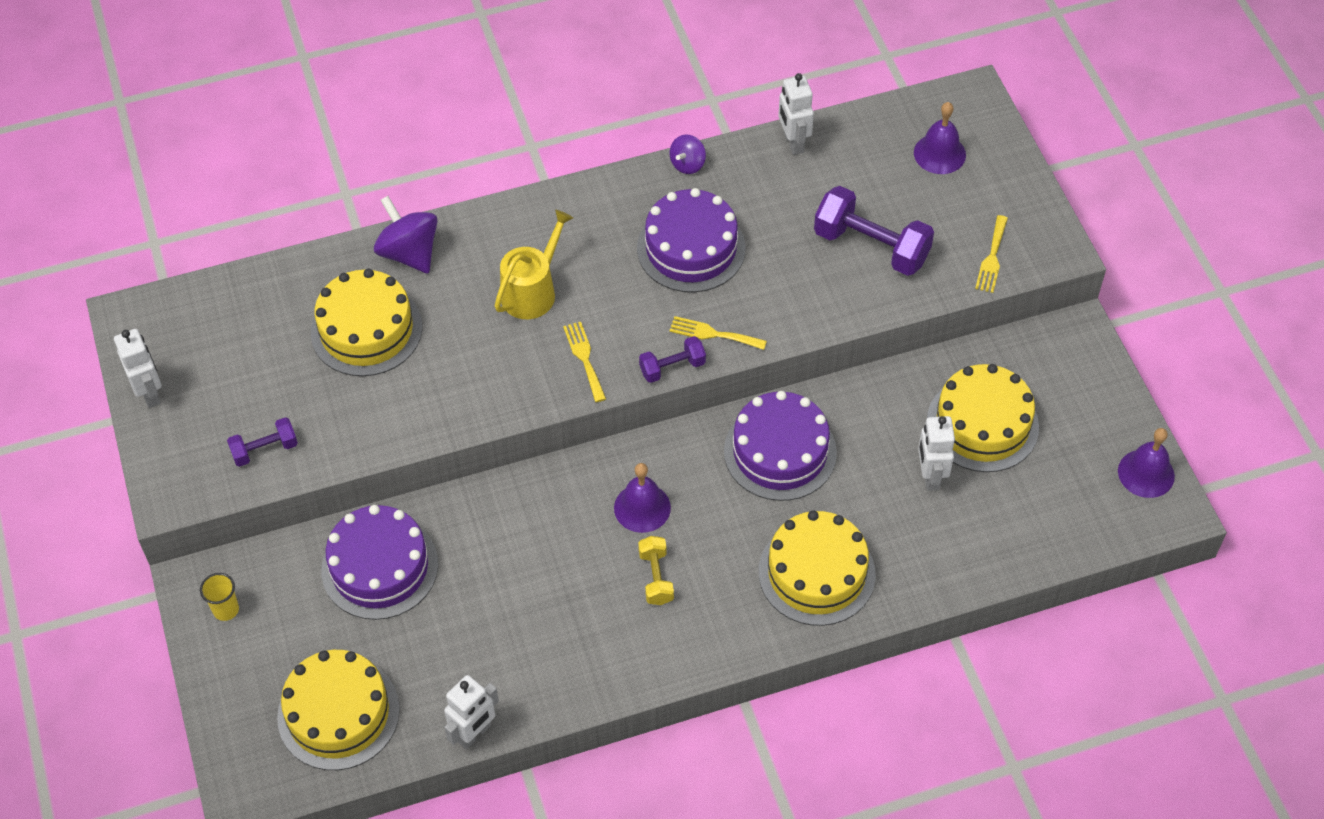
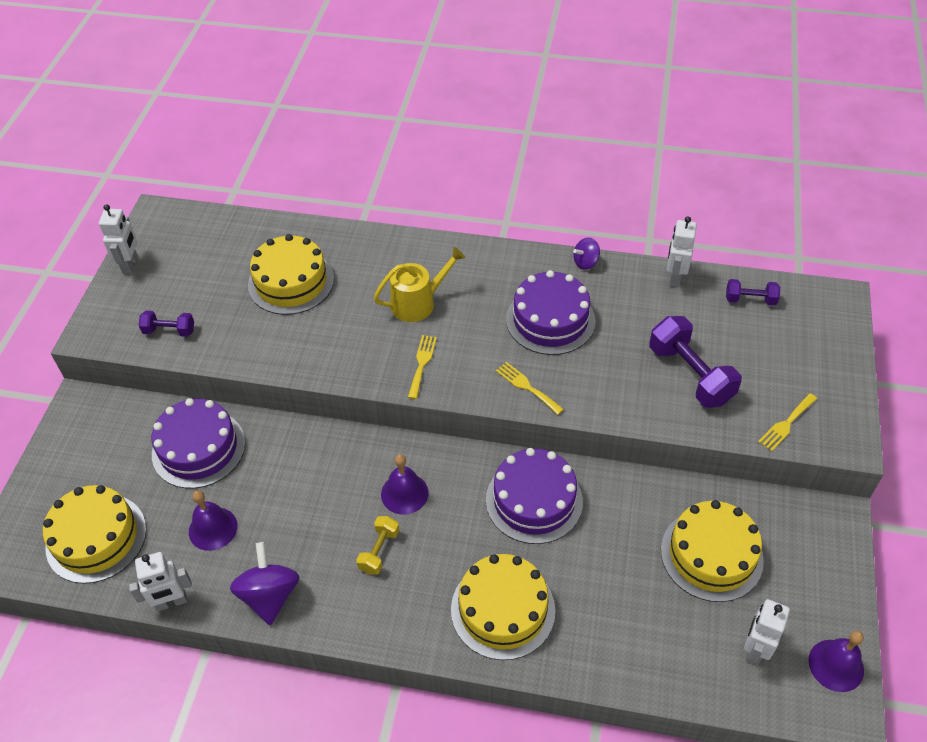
camera: 30 degrees right, 5 degrees down
(226, 610) = (84, 429): yellow cup -> none
(409, 253) = (354, 245): purple spinning top -> purple spinning top (269, 595)
(672, 367) = (480, 398): purple dumbbell -> purple dumbbell (750, 300)
(930, 476) = (642, 576): white robot -> white robot (754, 650)
(939, 153) = (787, 329): purple bell -> purple bell (213, 528)

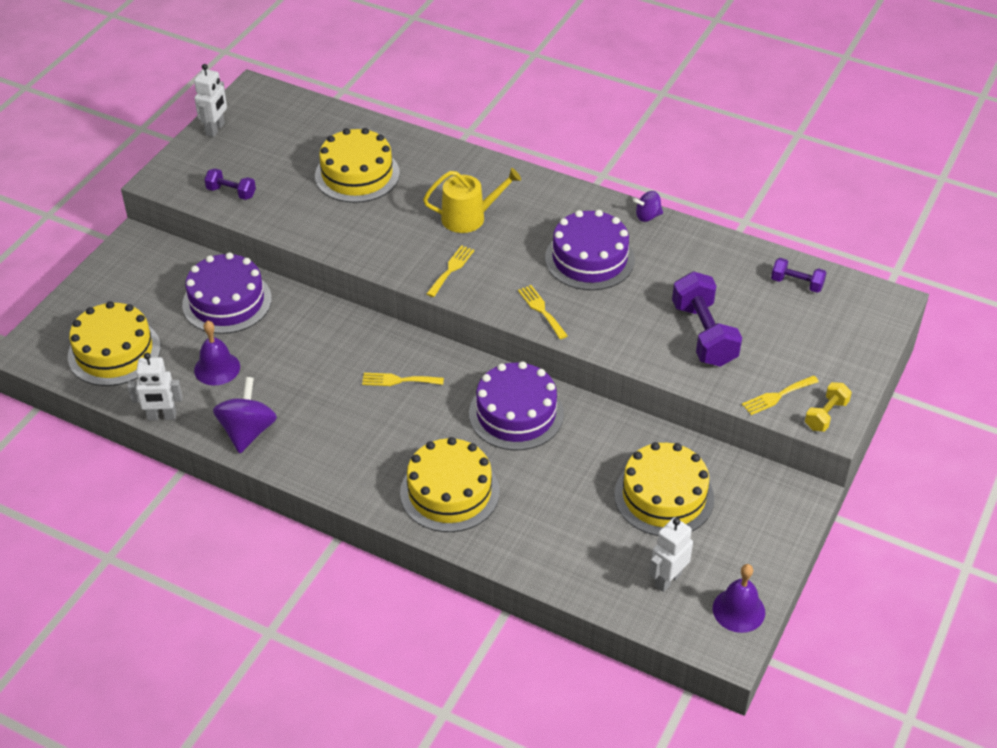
camera: 15 degrees right, 5 degrees down
(379, 551) = (357, 420): yellow dumbbell -> yellow dumbbell (826, 415)
(404, 493) = (398, 380): purple bell -> yellow fork
(674, 277) = (730, 248): white robot -> none

